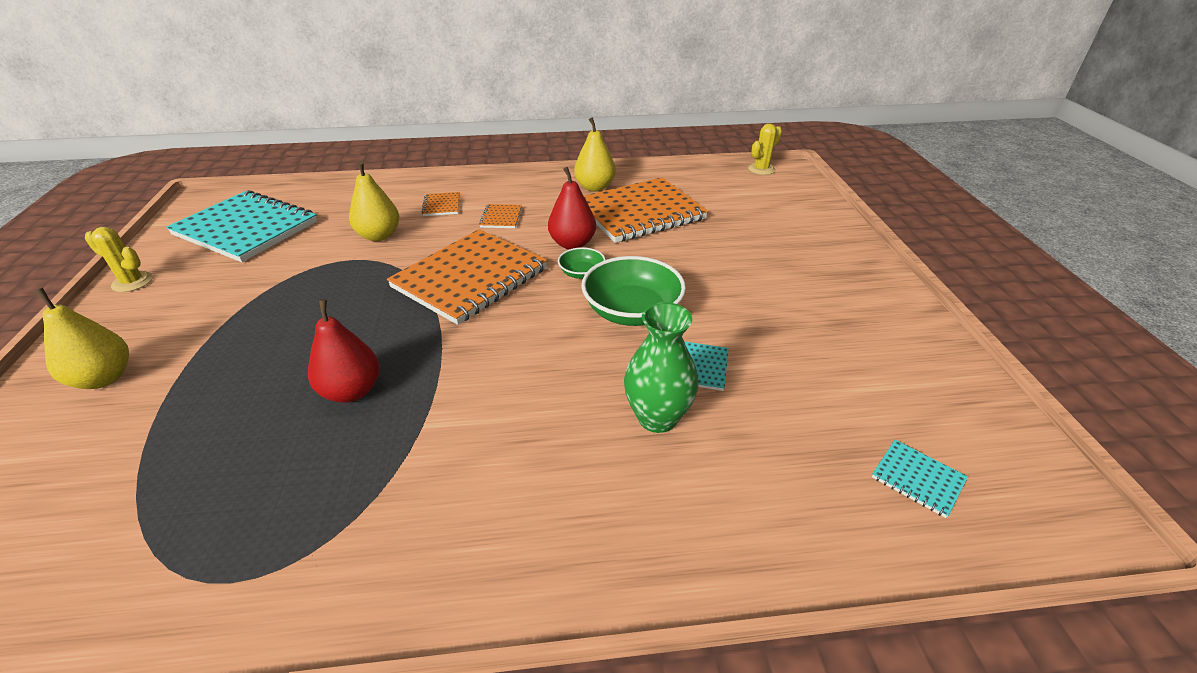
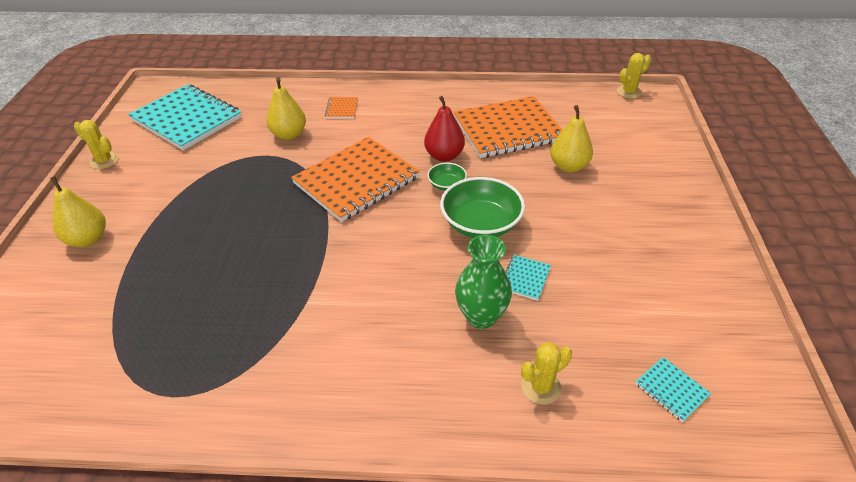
camera: 10 degrees right, 5 degrees up
(352, 391) = (258, 269): red pear -> none
(501, 218) = (389, 125): orange notebook -> none
(595, 187) = (474, 100): yellow pear -> yellow pear (568, 166)
(756, 497) = (541, 387): none -> yellow cactus

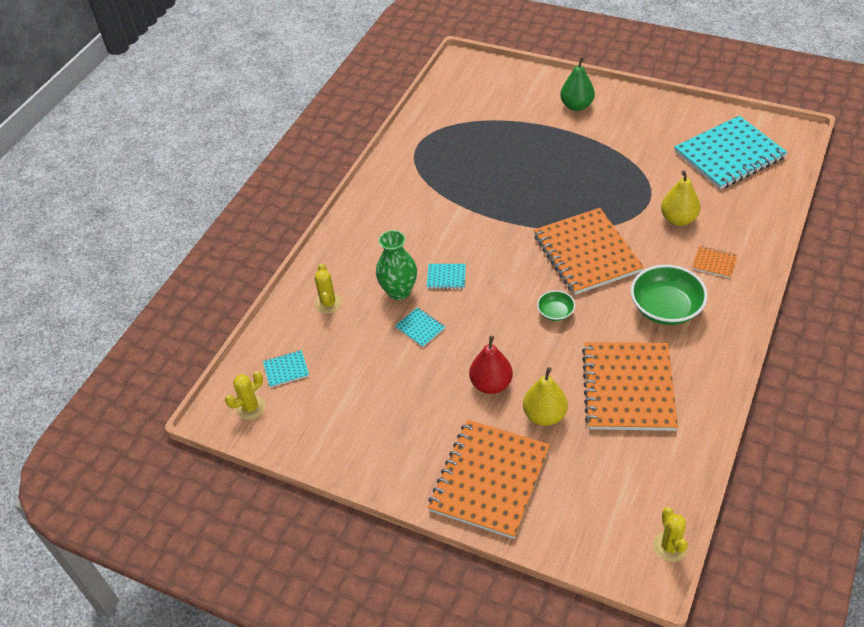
camera: 115 degrees right, 5 degrees up
(88, 239) = (576, 106): yellow pear -> green pear
(104, 161) = (676, 109): yellow cactus -> yellow cactus (250, 407)
(437, 279) = (446, 277): none -> turquoise notebook
(444, 156) = (600, 322): red pear -> red pear (491, 384)
(481, 224) = (493, 320): green bowl -> green bowl (666, 308)
(657, 182) = (489, 480): none -> orange notebook

